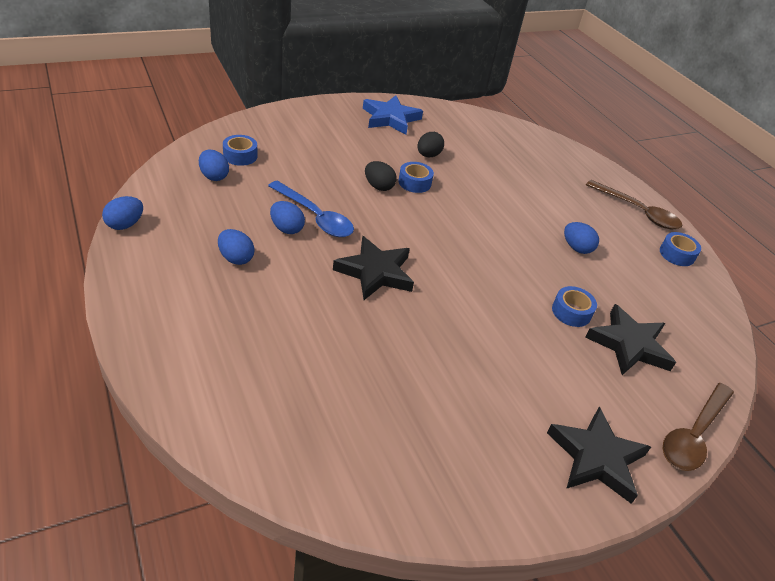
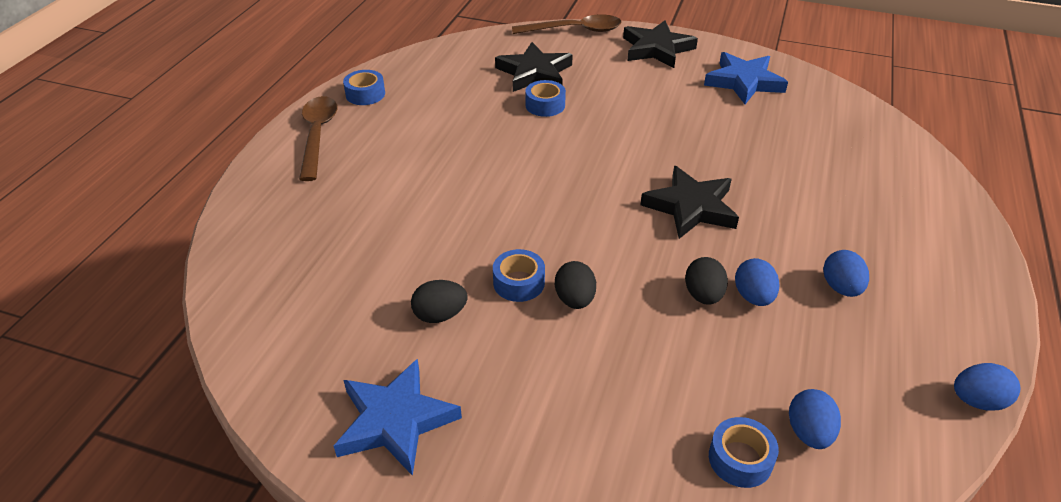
camera: 130 degrees left, 0 degrees up
(315, 217) = (703, 295): blue spoon -> black egg
(467, 455) = (744, 82): none -> blue star
(576, 248) = (450, 138): blue egg -> none

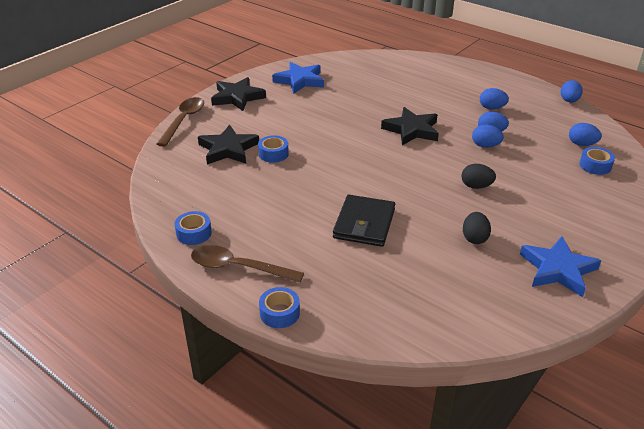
camera: 70 degrees left, 5 degrees down
(431, 206) = (364, 223): none -> black wallet
(519, 282) = (455, 203): blue tape -> blue tape (279, 313)
(703, 295) = (485, 146): black egg -> blue egg

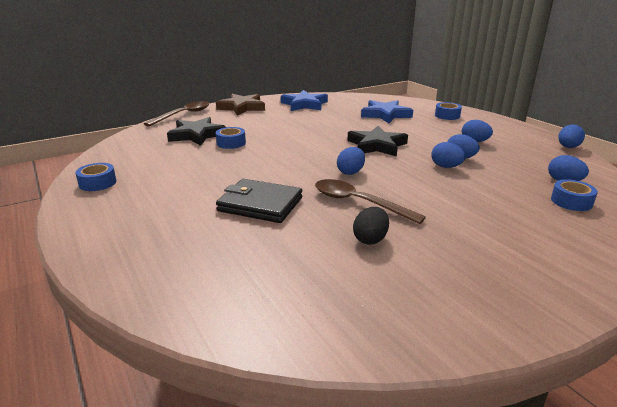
camera: 20 degrees right, 10 degrees down
(237, 97) = (242, 107): black star -> brown star
(238, 267) = (101, 215): brown spoon -> brown spoon (358, 202)
(279, 313) = (91, 261): blue tape -> blue tape (447, 116)
(364, 223) = (260, 204): black wallet -> black wallet turned 75 degrees clockwise
(412, 169) = (350, 172): none -> blue egg
(476, 186) = (409, 196): black egg -> none
(558, 269) = (456, 293): blue star -> blue star (385, 115)

